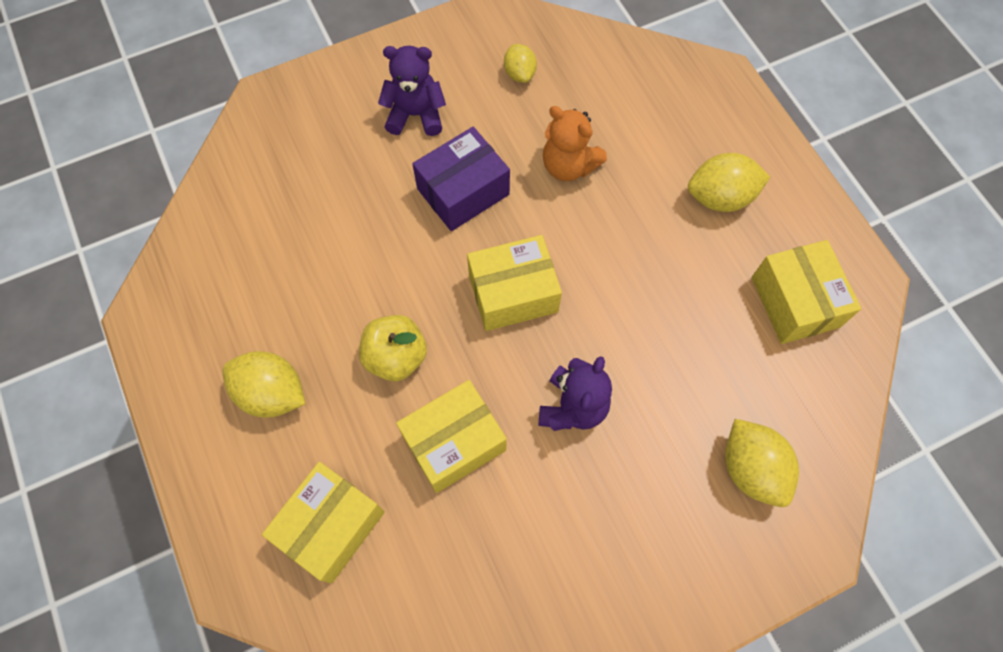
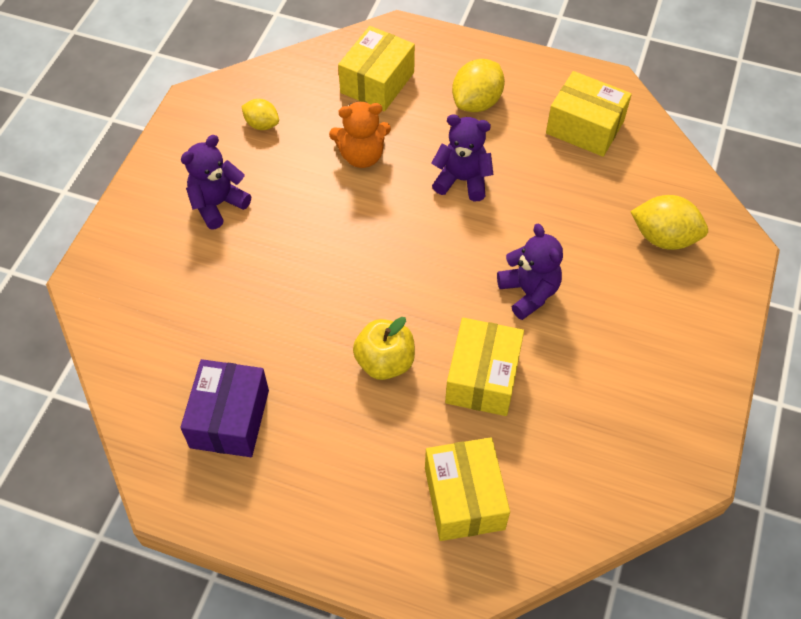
camera: 45 degrees left, 10 degrees down
(272, 393) = (326, 459): yellow lemon -> none
(463, 191) = (309, 226): purple box -> purple box (229, 418)
(513, 293) = (415, 259): yellow box -> yellow box (377, 82)
(628, 257) = (462, 180): none -> purple teddy bear

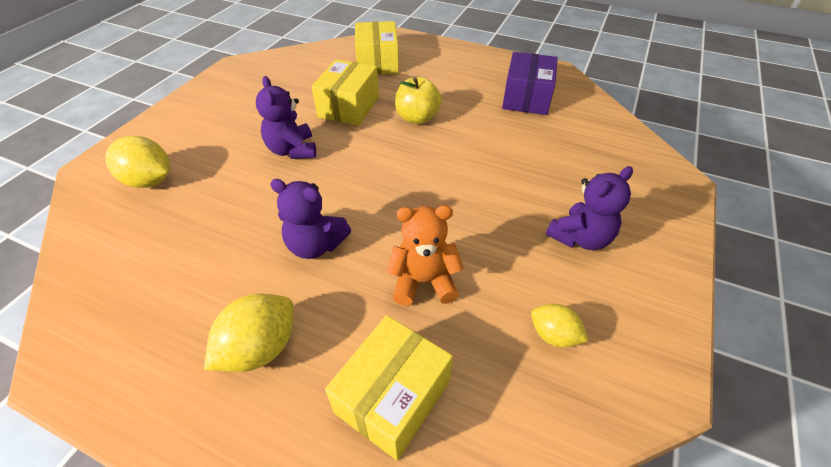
camera: 175 degrees left, 10 degrees down
(584, 127) = (143, 299): yellow box -> none

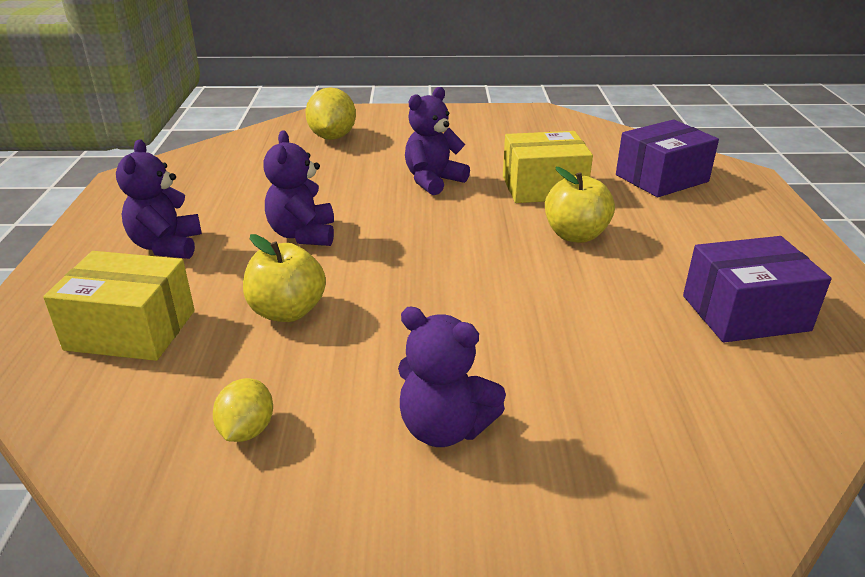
camera: 65 degrees right, 15 degrees down
(260, 348) = (167, 246): yellow lemon -> purple teddy bear
(377, 62) = (661, 178): yellow box -> purple box
(424, 281) = (287, 311): orange teddy bear -> yellow apple

